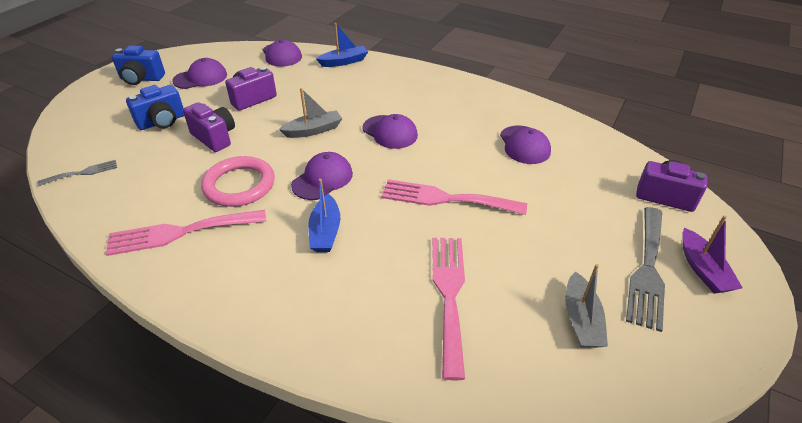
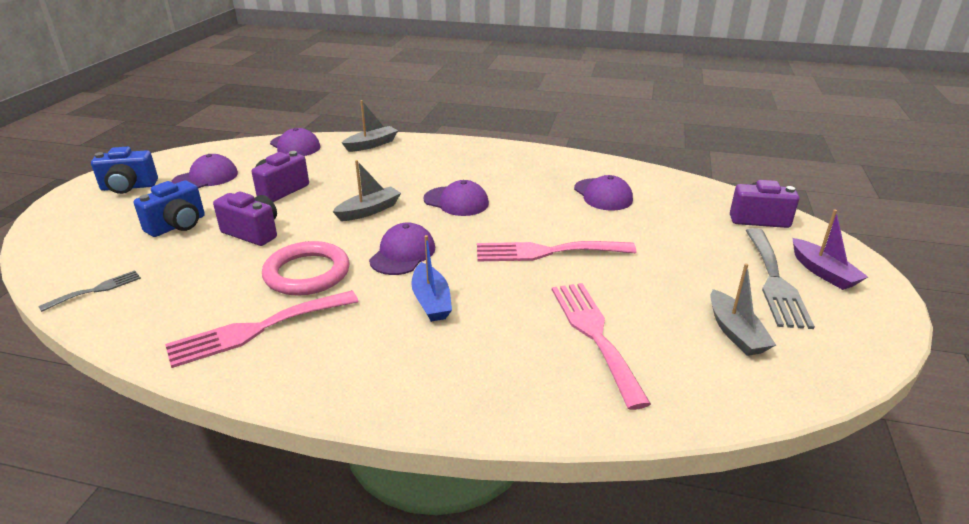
camera: 15 degrees left, 10 degrees down
(344, 62) = (371, 144): blue boat -> grey boat

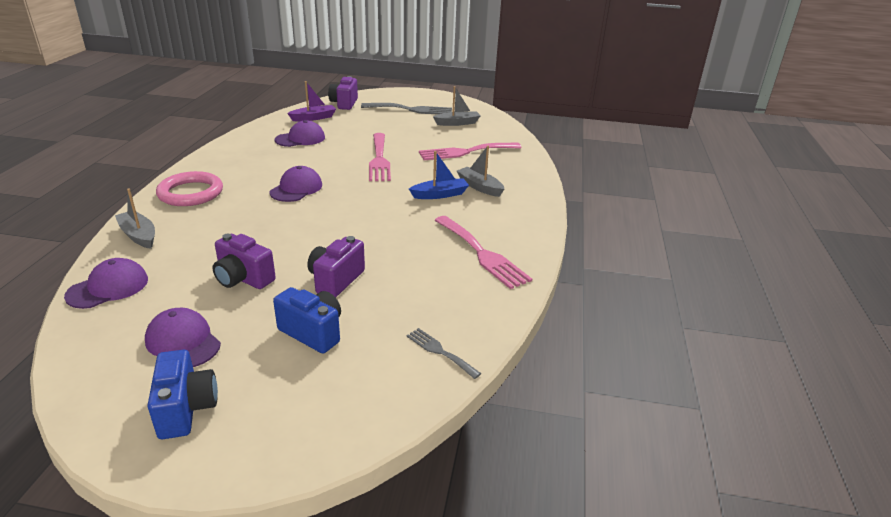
camera: 95 degrees left, 0 degrees up
(307, 273) = (407, 243): pink ring -> pink ring (190, 193)
(369, 211) = (304, 225): grey boat -> grey boat (479, 187)
(403, 254) = (379, 207): purple cap -> none
(823, 272) = (403, 99): purple boat -> purple boat (313, 118)

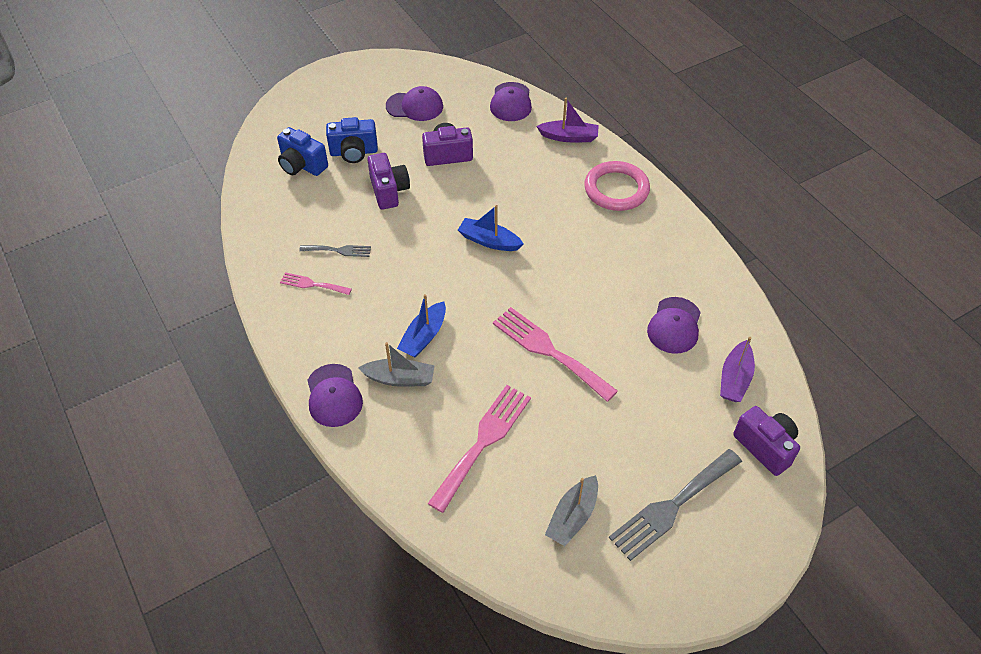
camera: 140 degrees right, 20 degrees up
(138, 235) = (569, 137): grey boat -> purple boat
(186, 409) = (360, 87): blue camera -> blue camera (302, 165)
(296, 188) = (552, 252): purple cap -> purple cap (334, 396)
(322, 212) = (489, 241): none -> blue boat
(440, 351) = (266, 187): grey fork -> grey fork (339, 250)
(482, 254) = (312, 284): pink fork -> pink fork, size x0.53

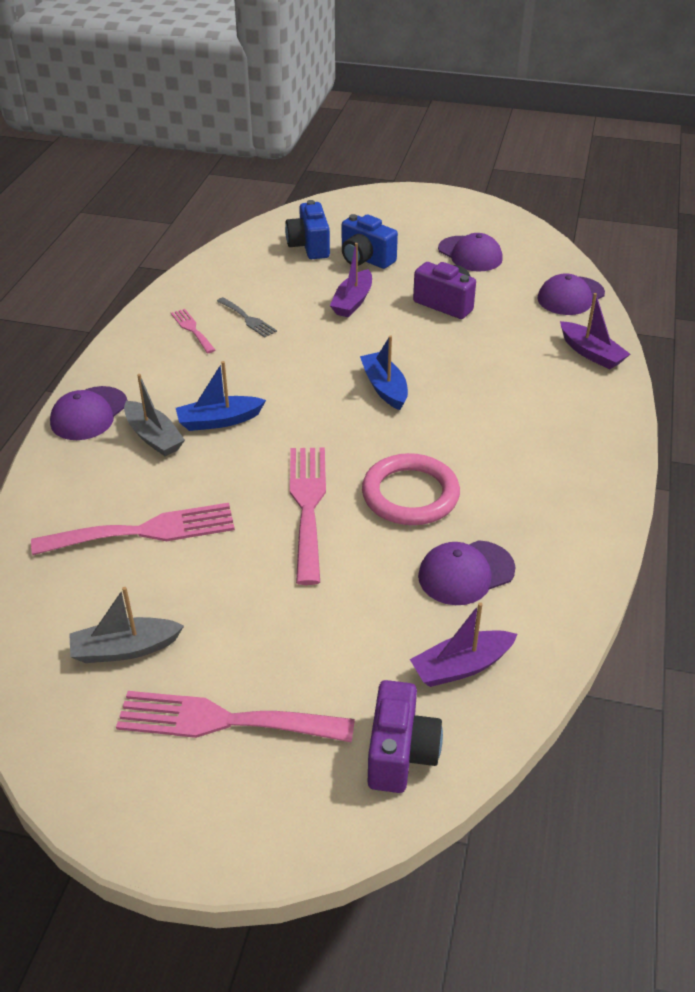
camera: 45 degrees right, 10 degrees down
(389, 191) = (352, 302): purple camera -> purple boat
(616, 189) = (578, 422): pink ring -> pink ring (410, 494)
(672, 506) = (224, 721): grey fork -> pink fork

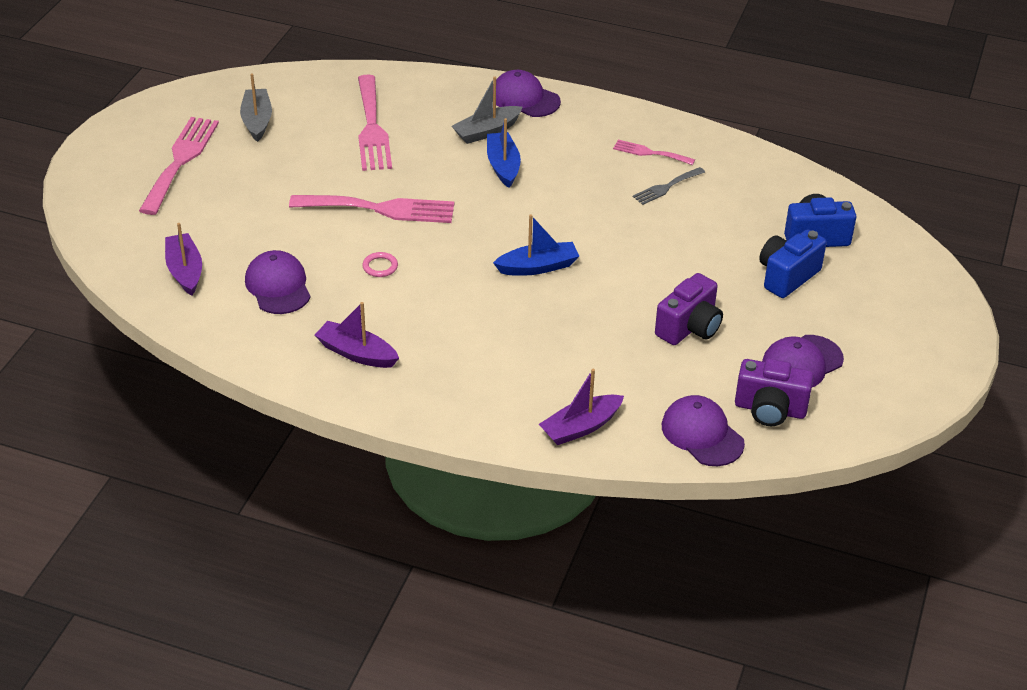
camera: 95 degrees right, 0 degrees up
(192, 329) = (650, 153): pink fork -> pink fork turned 135 degrees counterclockwise
(352, 302) = (696, 259): purple boat -> purple boat (356, 353)
(400, 753) = (123, 234): purple camera -> purple camera (770, 409)
(410, 494) = (380, 266): pink ring -> pink ring, size x0.41

